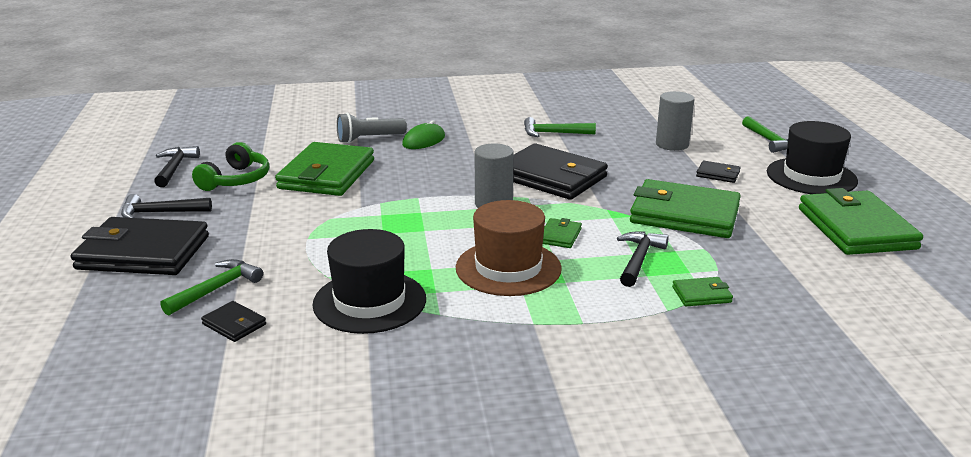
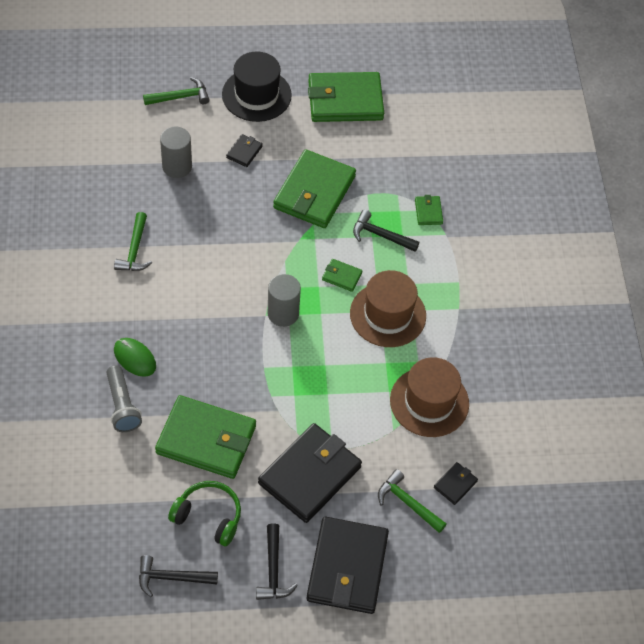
camera: 90 degrees left, 30 degrees up
(369, 301) = (429, 402): black hat -> brown hat
(551, 177) = (235, 266): black wallet -> black wallet (309, 475)

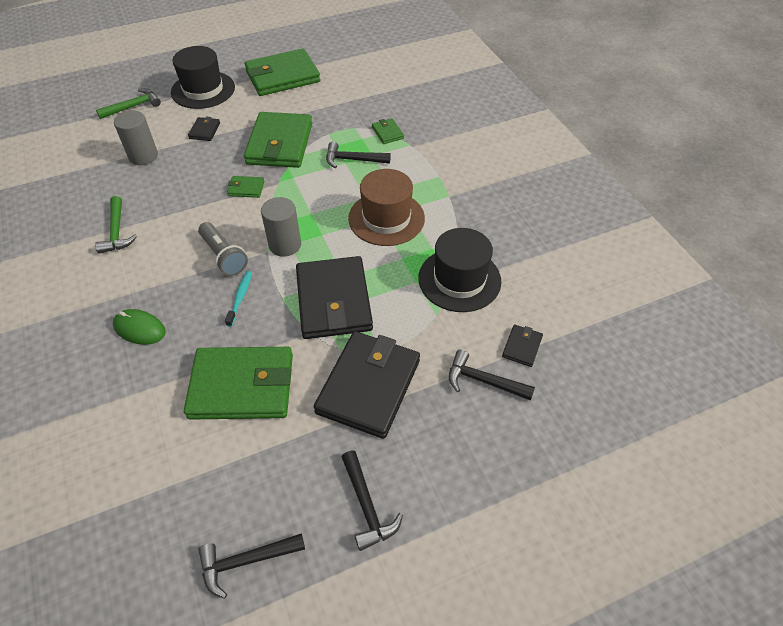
camera: 15 degrees left, 5 degrees down
(122, 406) = (136, 380): grey flashlight -> grey flashlight (223, 256)
(208, 516) = (270, 470): green headphones -> none
(227, 356) = (240, 297): none -> turquoise toothbrush
(342, 276) = (330, 200): green wallet -> green wallet (246, 188)
(347, 567) = (450, 472): black wallet -> black wallet (334, 301)
(408, 503) = (483, 381): green hammer -> black hammer
(429, 402) = (459, 279): brown hat -> black hat

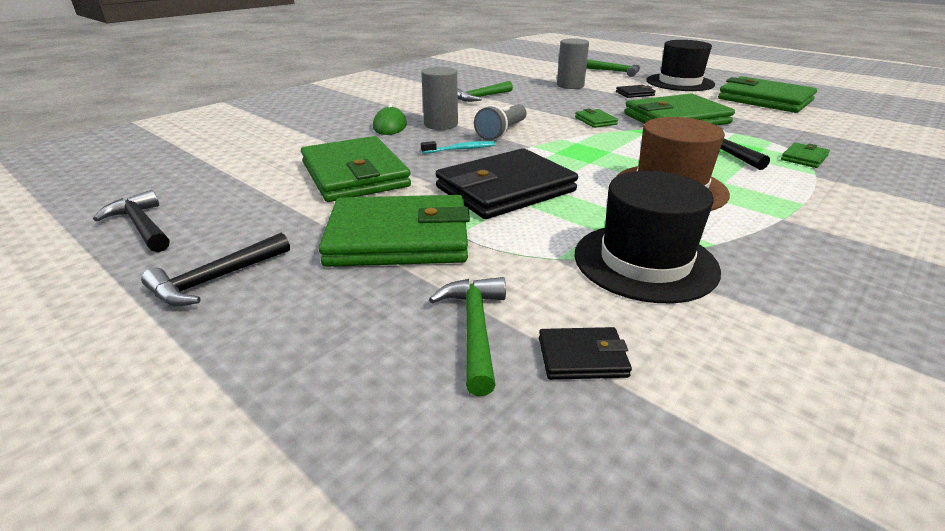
camera: 65 degrees right, 20 degrees down
(285, 245) = (550, 150): grey cylinder -> grey cylinder (441, 124)
(368, 386) = (398, 238): black wallet -> green wallet
(483, 381) = (475, 329): black hammer -> green hammer

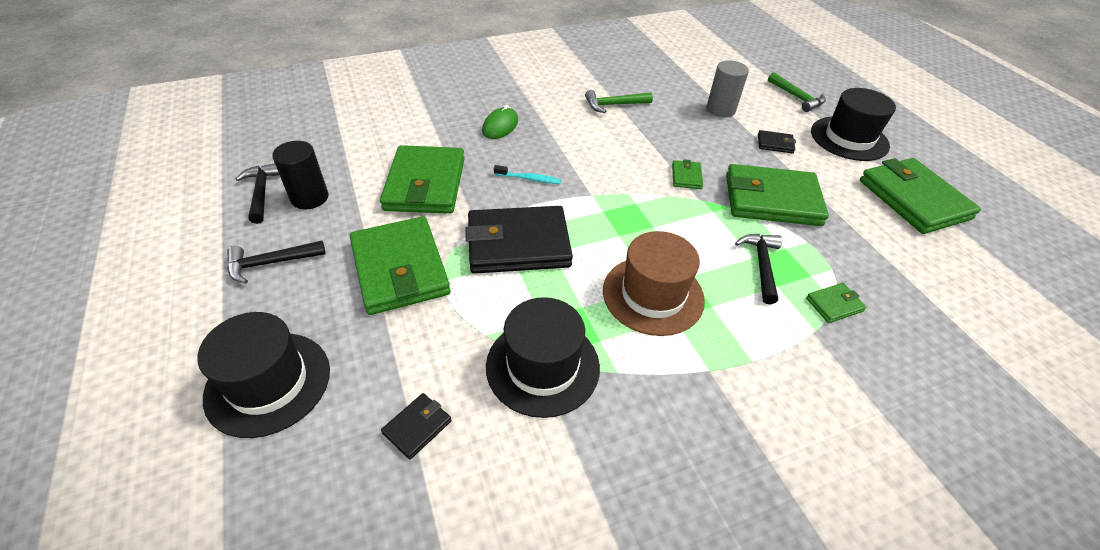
camera: 25 degrees right, 15 degrees up
(217, 215) = (309, 198): none -> black cylinder
(331, 392) = (268, 383): none -> black hat
(398, 238) = (400, 268): green wallet -> green wallet turned 45 degrees clockwise
(441, 124) = (543, 137): grey cylinder -> none
(475, 329) = (377, 374): green hammer -> none
(502, 132) = (584, 166): grey flashlight -> none
(582, 357) = (417, 427): black wallet -> black wallet turned 75 degrees counterclockwise

